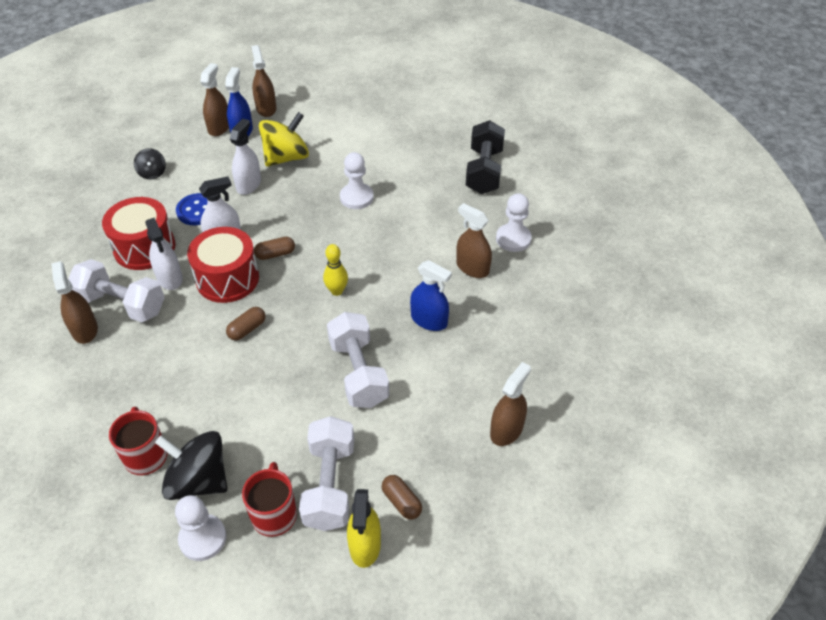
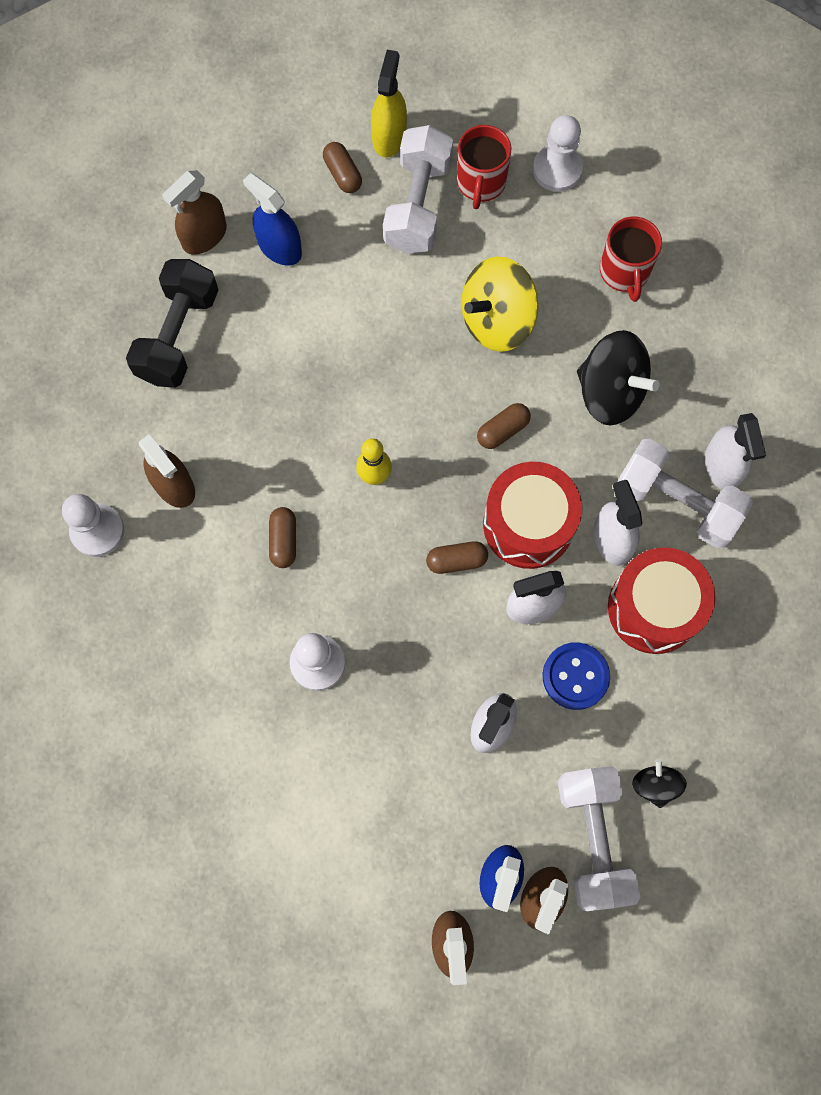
camera: 170 degrees left, 25 degrees up
(84, 330) = (722, 466): brown spray bottle -> white spray bottle
(198, 480) = (563, 233): black spinning top -> black spinning top (610, 392)
(286, 157) = (423, 786): yellow spinning top -> yellow spinning top (497, 320)
(358, 372) = (364, 340): white dumbbell -> white dumbbell (593, 839)
(391, 249) = (283, 541): none -> brown capsule
(429, 320) = (257, 404): blue spray bottle -> blue spray bottle (279, 247)
(484, 171) = (95, 691): black dumbbell -> black dumbbell (178, 335)

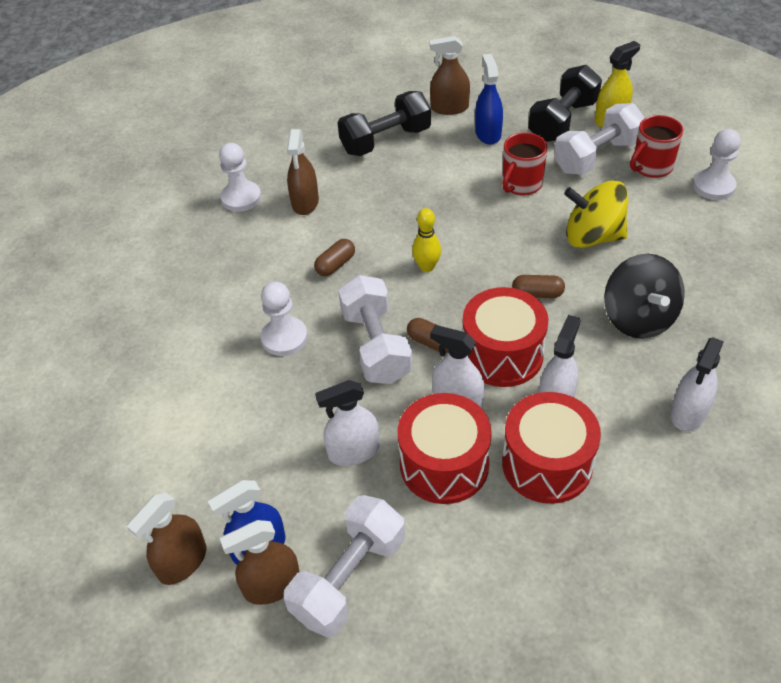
camera: 45 degrees right, 25 degrees down
(342, 174) = (563, 121): brown capsule -> black dumbbell
(575, 676) = (444, 464): blue button -> red drum
(624, 272) = (714, 261): red mug -> red mug (521, 184)
(655, 785) = (433, 580): black spinning top -> none
(677, 502) = (629, 411): white dumbbell -> white dumbbell (376, 346)

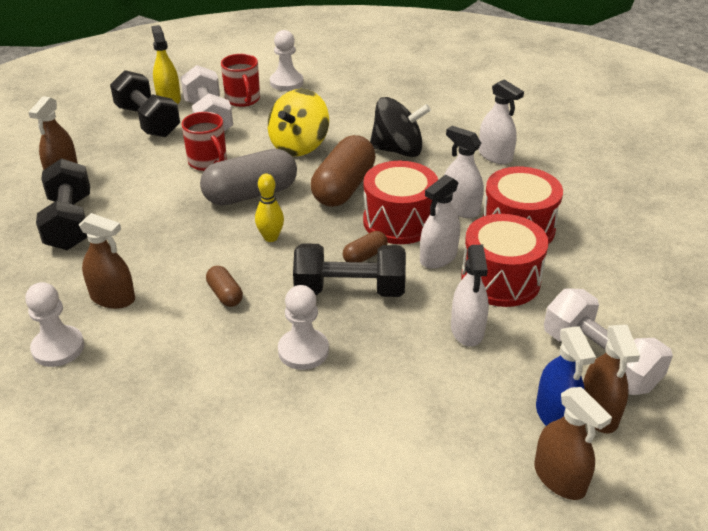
camera: 75 degrees left, 10 degrees down
(376, 346) = (350, 290): white dumbbell -> black dumbbell
(486, 231) = (251, 194): none -> grey capsule
(488, 133) = (123, 162): blue spray bottle -> none
(537, 294) = (343, 187): brown capsule -> brown capsule, size x2.09

